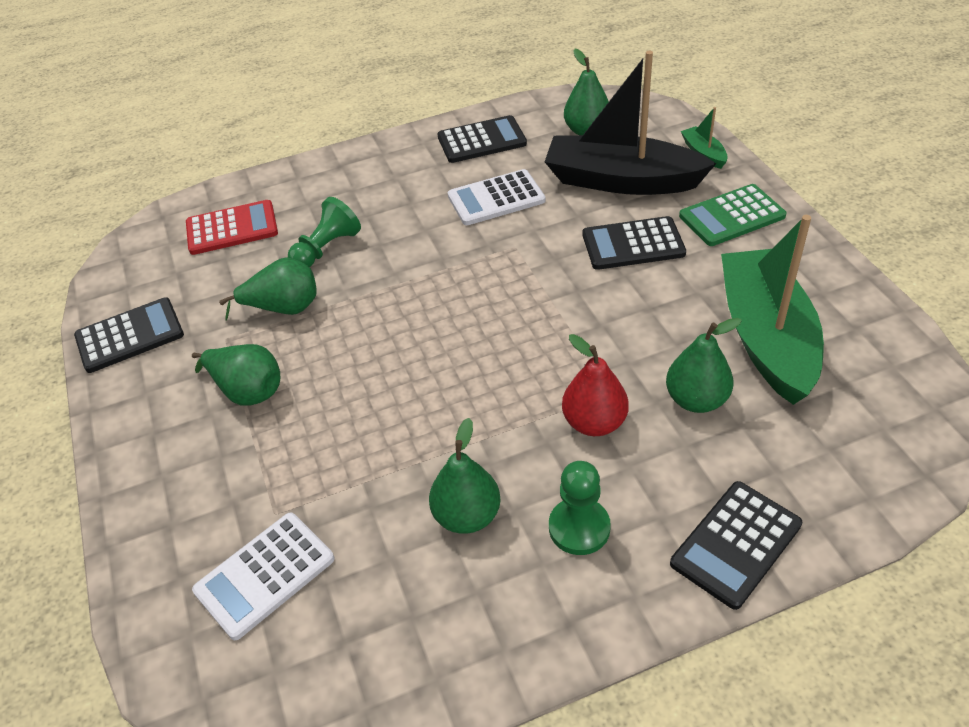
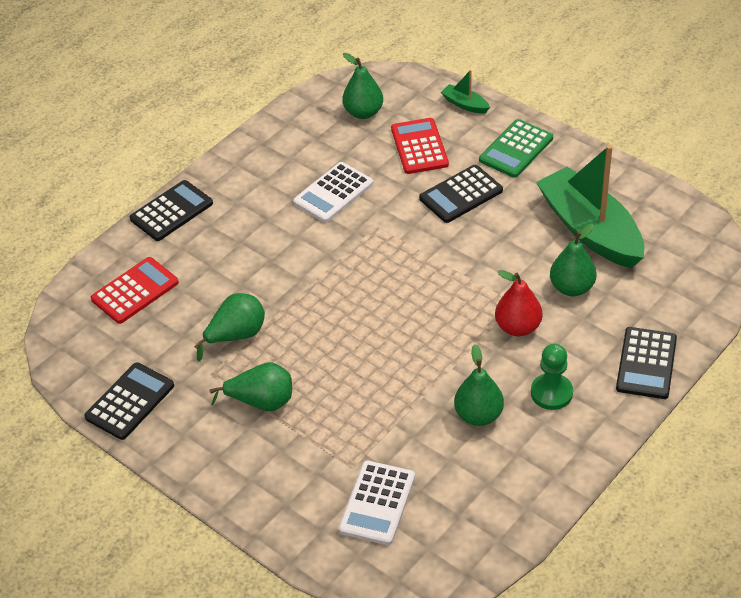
camera: 30 degrees left, 0 degrees up
(326, 248) = (230, 279): green pawn -> none
(481, 140) = (284, 147): black calculator -> black calculator (171, 211)
(622, 181) = (419, 147): black boat -> red calculator

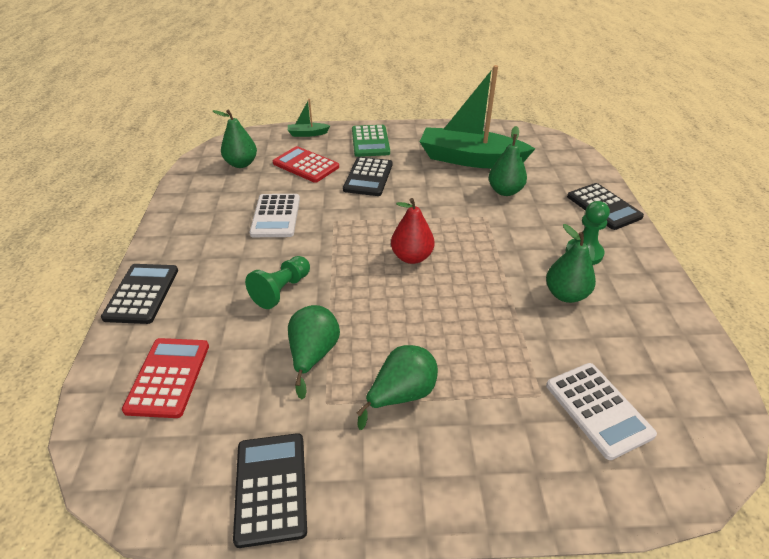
camera: 45 degrees left, 5 degrees down
(267, 269) = (281, 290): none -> green pawn
(518, 327) = (508, 228): red pear -> red pear (411, 257)

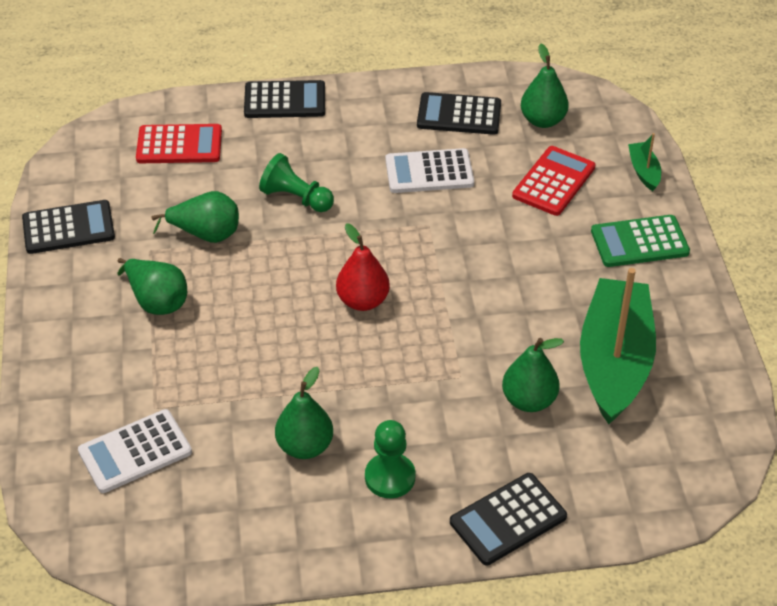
camera: 85 degrees right, 5 degrees up
(368, 177) = (536, 248): black calculator -> black calculator (459, 115)

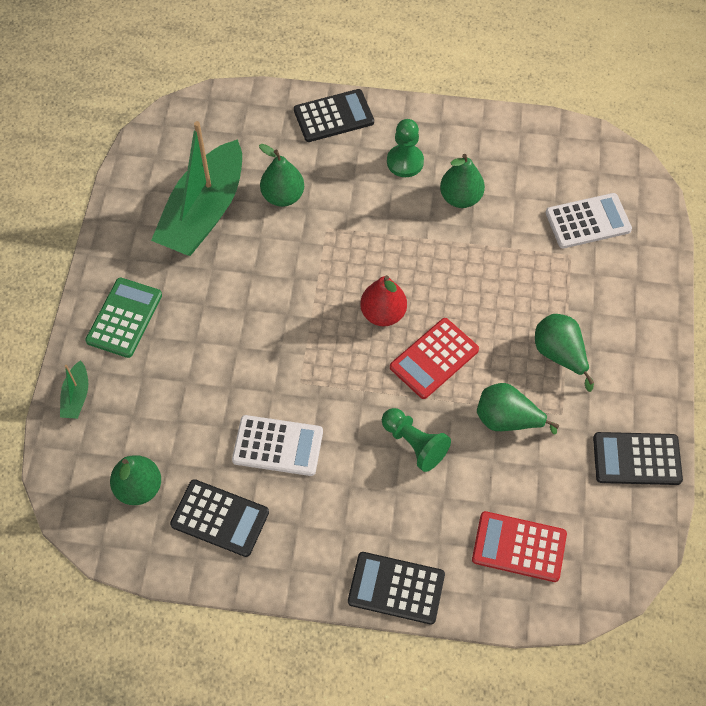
camera: 165 degrees left, 15 degrees up
(553, 181) = (166, 404): red calculator -> red calculator (434, 359)
(639, 242) = (124, 318): green calculator -> green calculator turned 75 degrees counterclockwise

